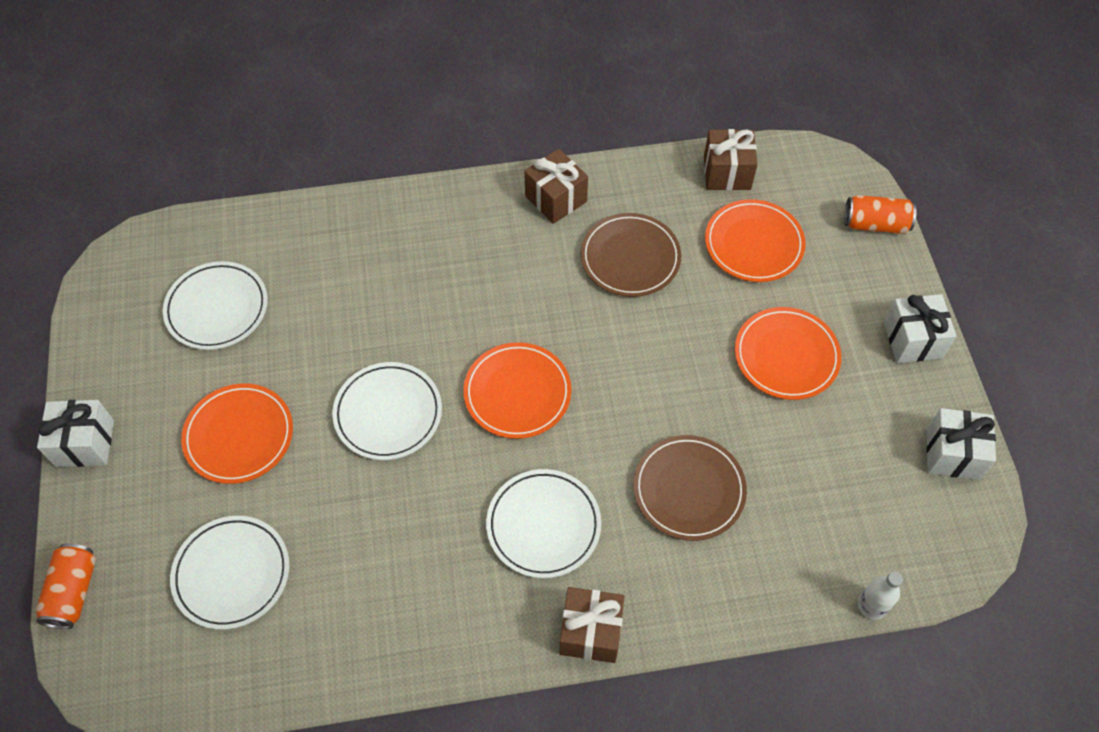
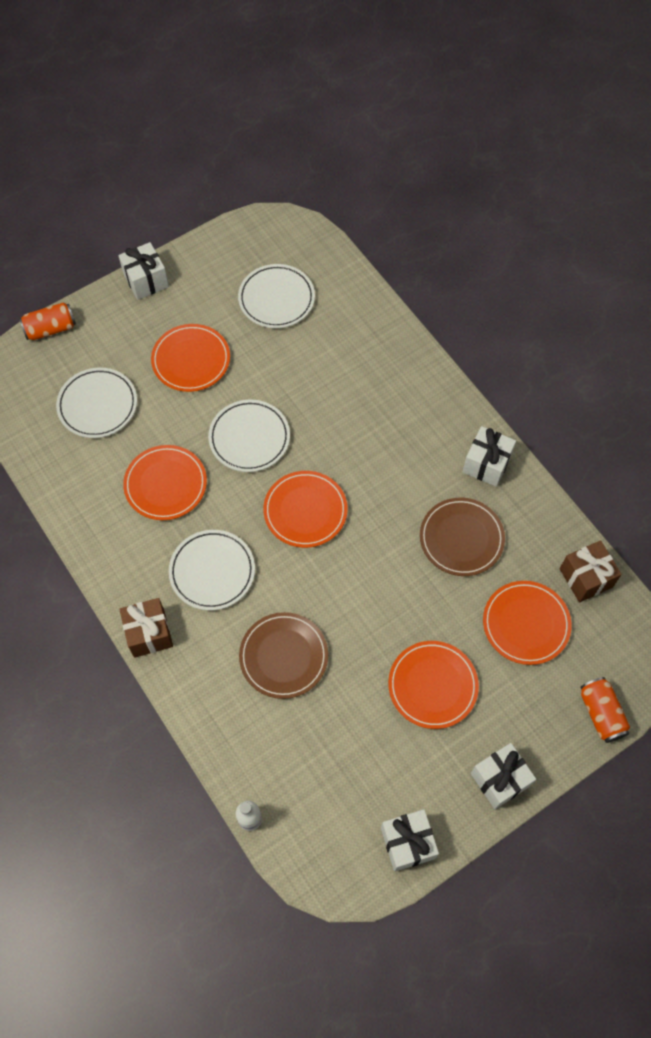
camera: 65 degrees right, 5 degrees up
(397, 533) = (165, 484): none -> orange plate
(556, 199) = (486, 464): brown gift -> white gift

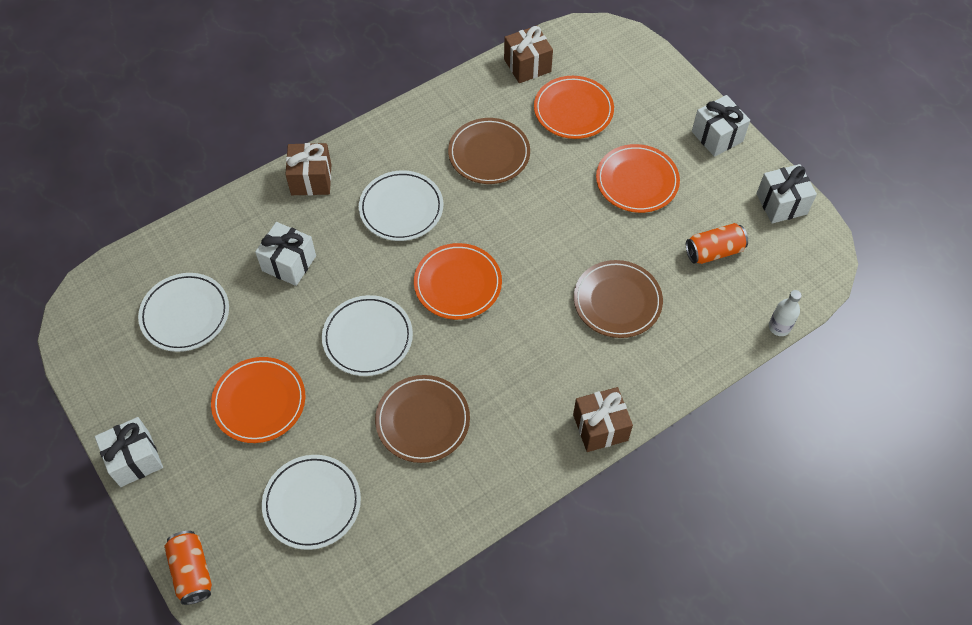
camera: 90 degrees left, 5 degrees down
(165, 484) = (423, 420): orange plate -> brown plate
(212, 571) = (527, 369): white plate -> white plate (401, 208)
(422, 382) = (311, 179): none -> brown gift
(486, 464) = (409, 131): white gift -> white gift (289, 263)
(601, 713) = (651, 64): orange can -> orange can (714, 251)

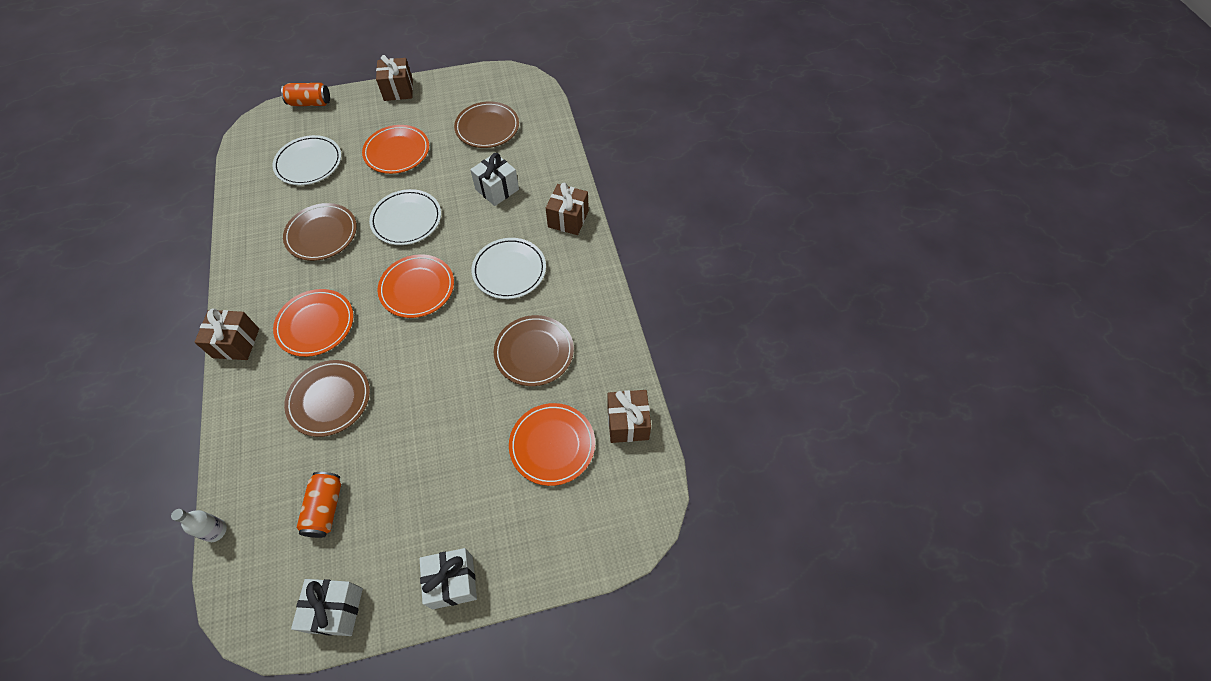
camera: 110 degrees right, 0 degrees up
(135, 459) = (398, 90): white gift -> brown gift
(185, 314) = (487, 128): white plate -> brown plate
(637, 181) = (440, 470): orange plate -> orange plate (315, 324)

